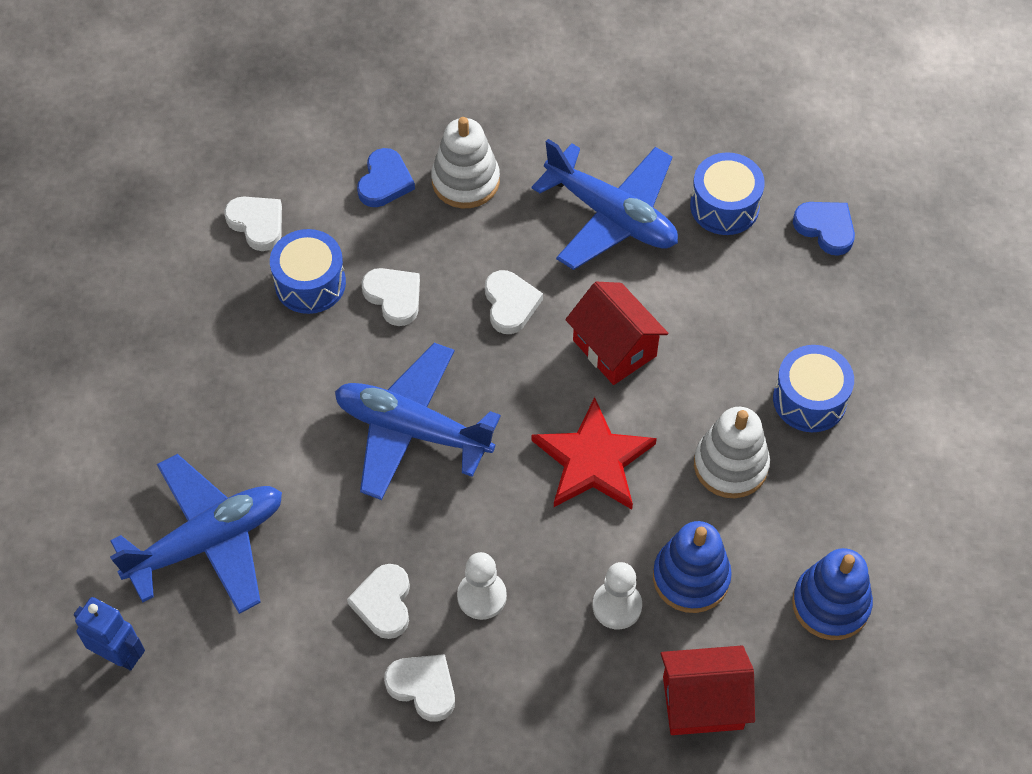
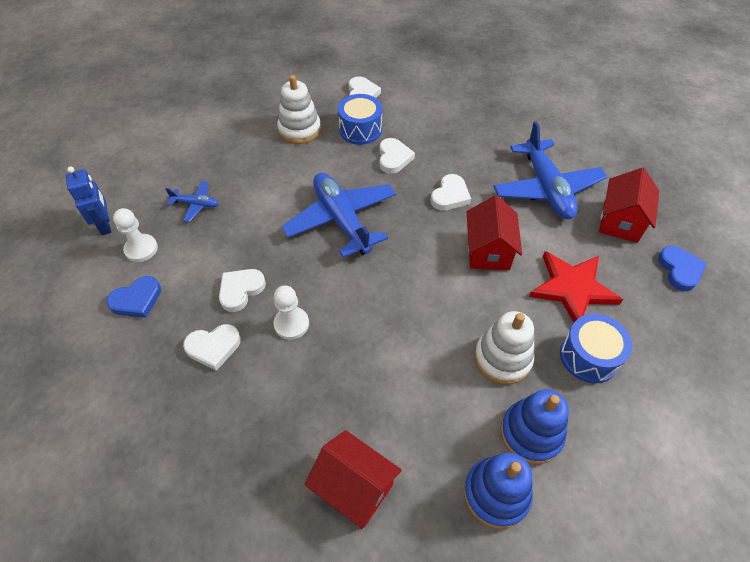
camera: 40 degrees right, 5 degrees down
(207, 542) = (196, 204): blue plane -> blue plane, size x0.46
(385, 182) = (439, 110): blue heart -> blue heart (137, 300)
(423, 687) = (213, 347): white heart -> white heart turned 90 degrees clockwise
(465, 181) = (480, 131): white stacking toy -> white stacking toy (299, 130)
(593, 460) = (421, 298): red star -> red star (572, 288)
(617, 606) = (359, 386): white pawn -> white pawn (141, 249)
(691, 577) = (418, 404): blue stacking toy -> blue stacking toy (531, 433)
(724, 206) = (620, 221): blue drum -> red house

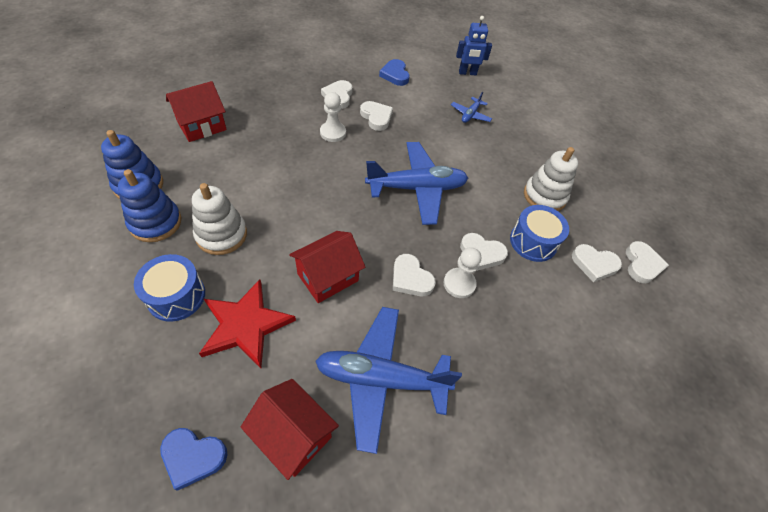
camera: 105 degrees right, 0 degrees up
(141, 249) = (438, 83): white pawn -> white pawn (459, 284)
(346, 70) = (642, 264): none -> white heart
(488, 251) = (328, 277): red house -> red house turned 60 degrees counterclockwise

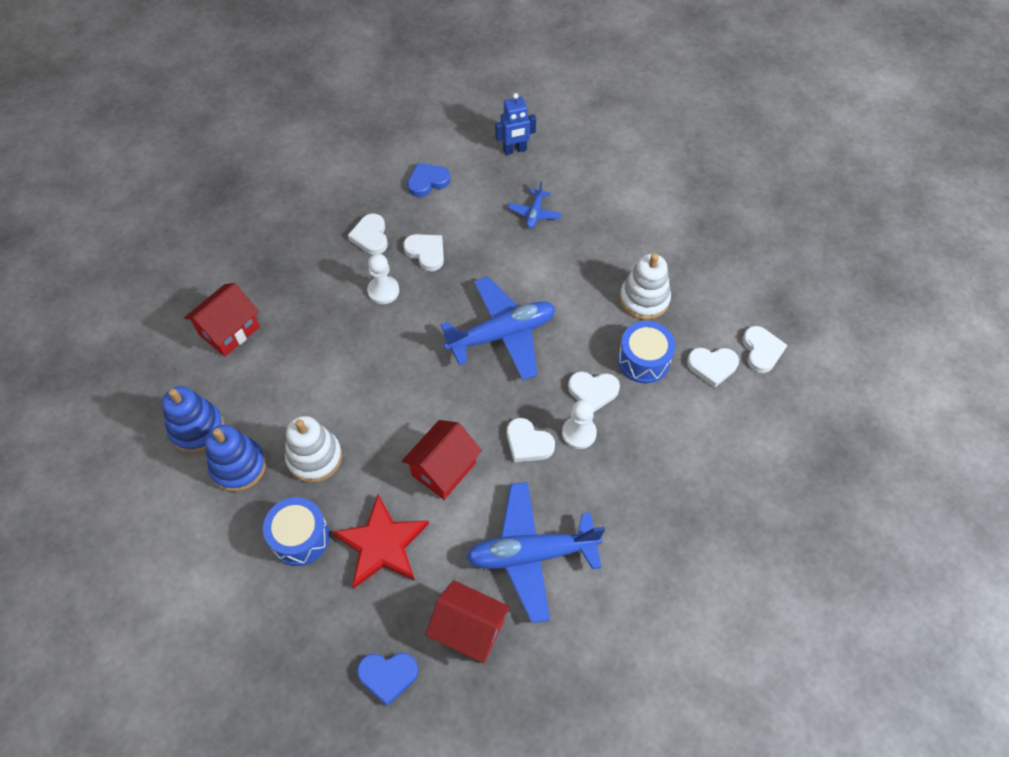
camera: 10 degrees left, 5 degrees up
(395, 75) = (427, 181): blue heart -> blue heart turned 90 degrees clockwise

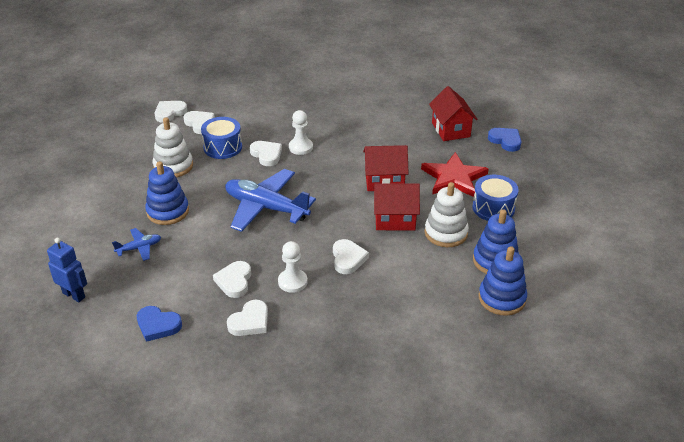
camera: 130 degrees left, 20 degrees down
(229, 331) = (420, 340): red house -> red house (395, 219)
(528, 443) = (329, 161): white heart -> white heart (348, 259)
(531, 554) = (389, 130): blue plane -> none
(569, 257) = (168, 211): none -> blue stacking toy

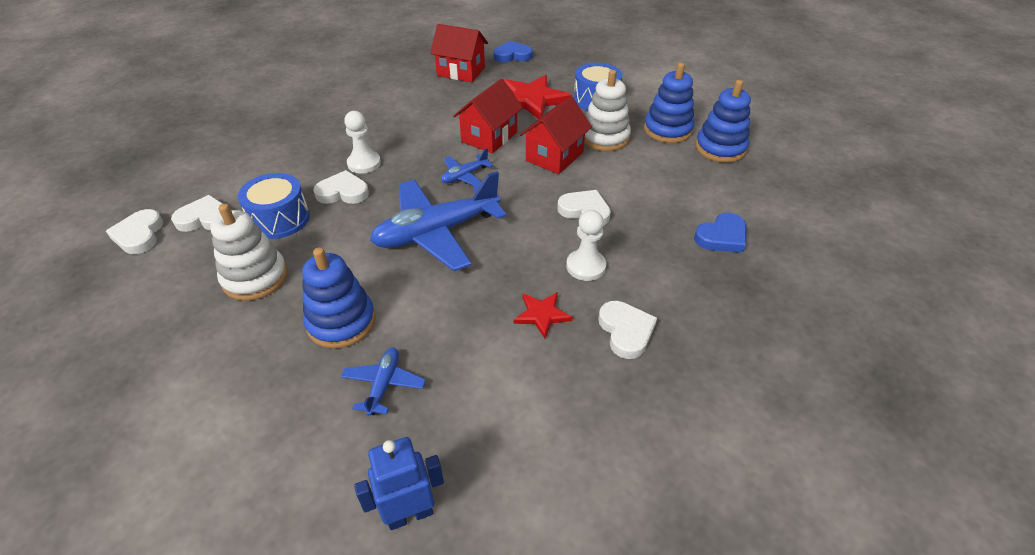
camera: 55 degrees left, 5 degrees up
(158, 325) = (563, 429): blue heart -> blue heart (722, 237)
(234, 281) = (542, 315): white heart -> red star
(330, 191) = (464, 176): none -> blue plane

